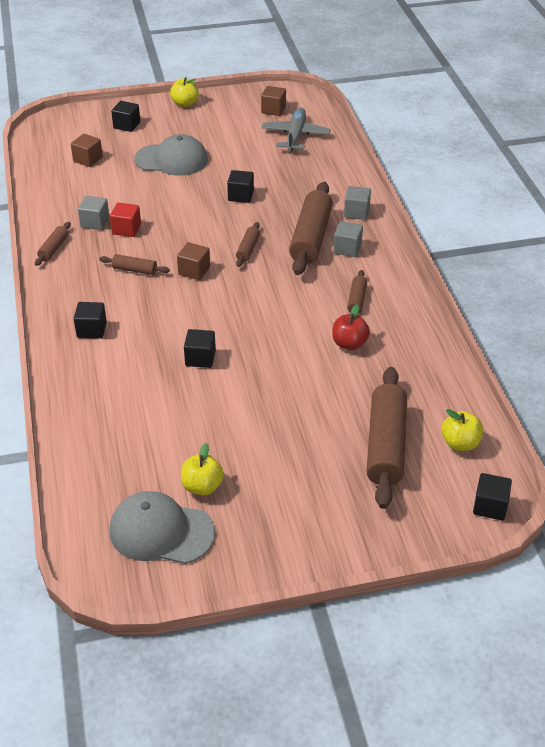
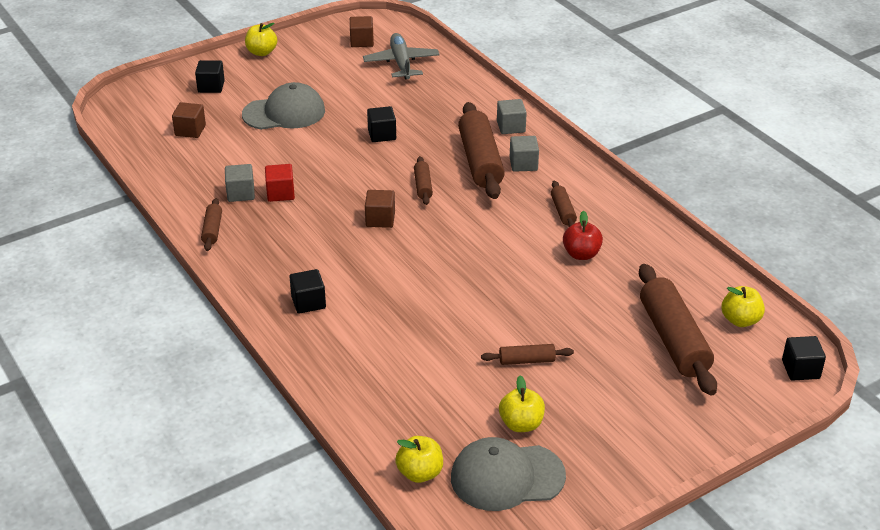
camera: 20 degrees left, 5 degrees down
(91, 506) = (420, 473): none -> yellow apple
(134, 270) = (316, 232): brown rolling pin -> brown rolling pin (527, 361)
(200, 358) = (441, 303): black cube -> none

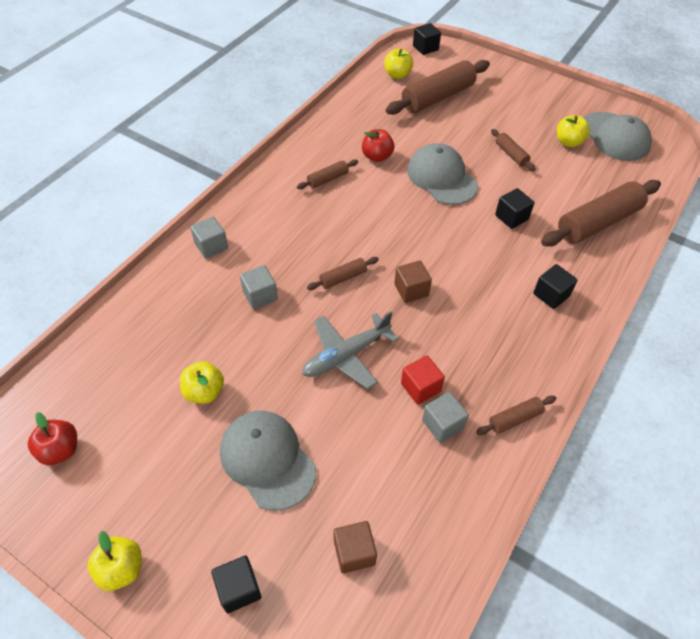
camera: 115 degrees left, 15 degrees up
(362, 41) = (60, 450): brown cube -> red apple
(382, 135) = (271, 343): black cube -> black cube (511, 217)
(401, 63) = (108, 383): grey plane -> grey plane (346, 355)
(420, 473) = (649, 173): yellow apple -> yellow apple (204, 392)
(480, 161) = (281, 250): brown rolling pin -> brown rolling pin (598, 222)
(518, 290) = (441, 178): none -> grey cap
(523, 164) = (271, 220): grey cube -> grey cube (260, 295)

